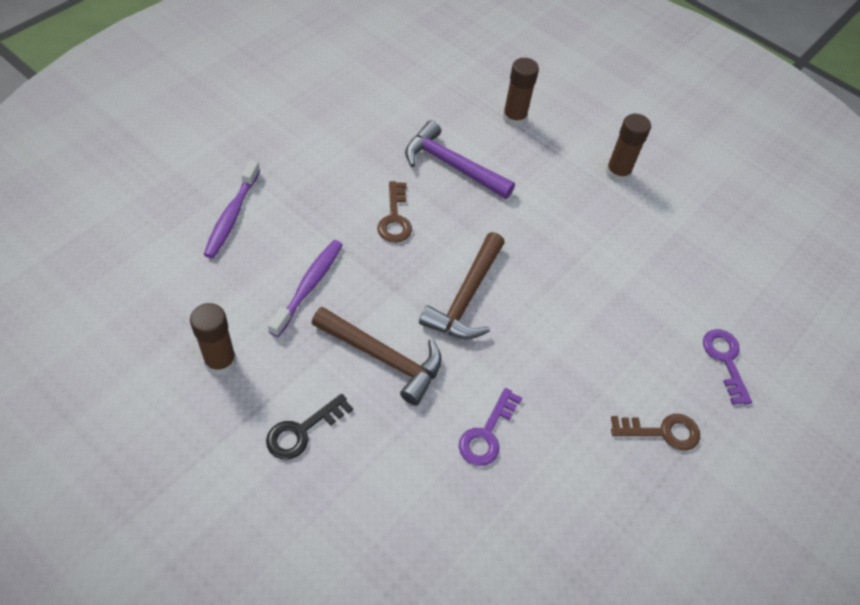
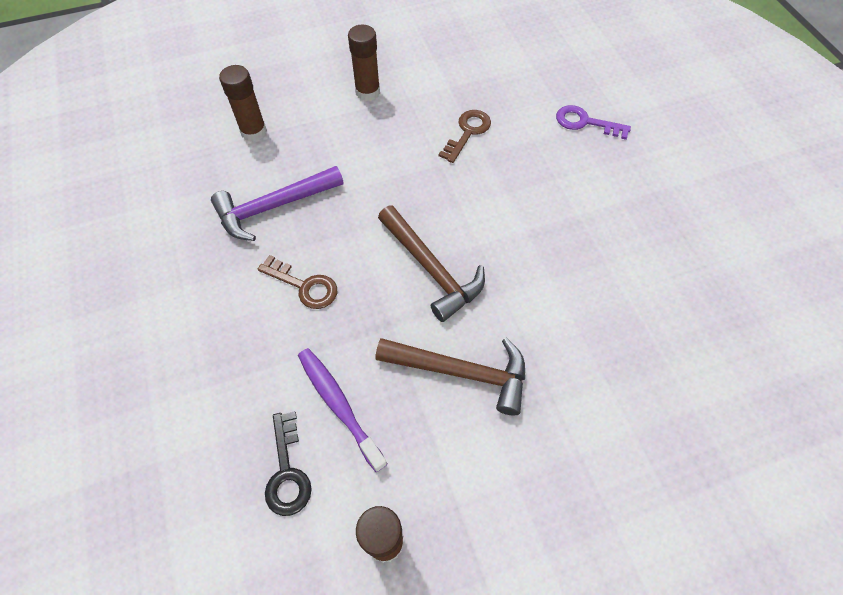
camera: 55 degrees left, 5 degrees up
(232, 216) = (194, 447): purple toothbrush -> none
(302, 431) = (509, 488): black key -> black key (287, 471)
(383, 357) = (461, 372): brown hammer -> brown hammer turned 45 degrees clockwise
(487, 434) = (581, 322): purple key -> none
(662, 432) = (630, 195): brown key -> brown key (467, 132)

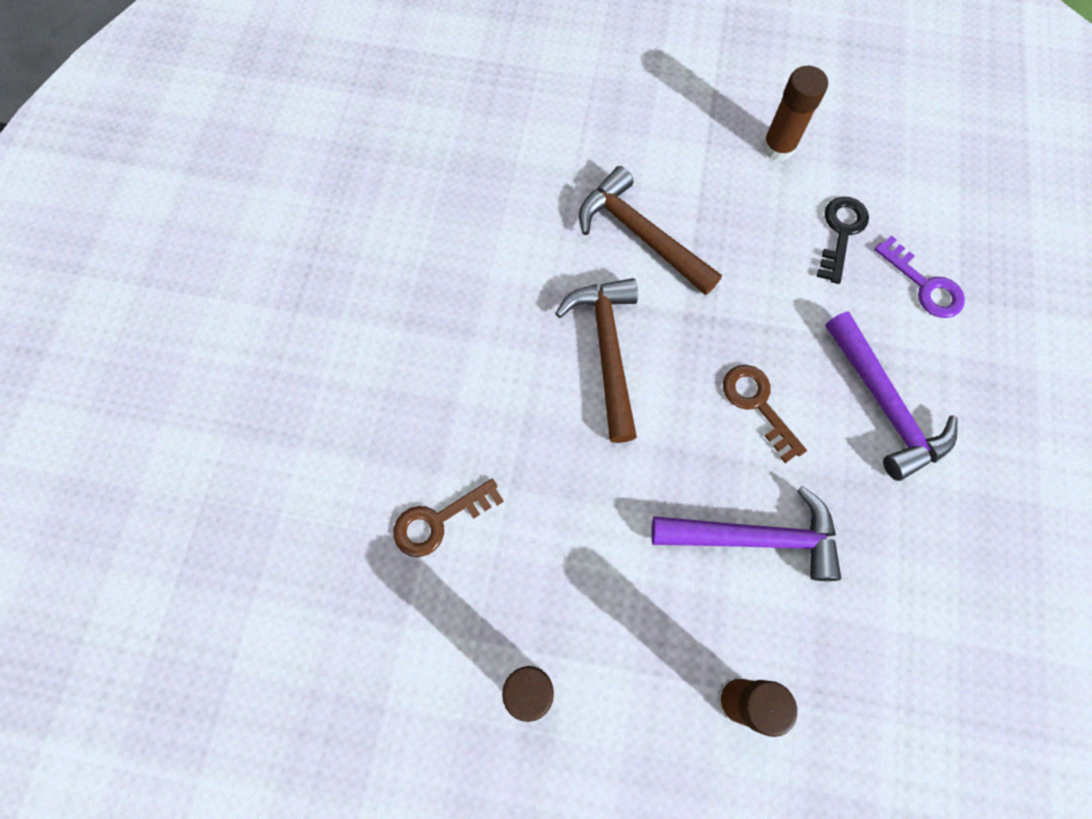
camera: 150 degrees left, 10 degrees up
(207, 332) = (884, 405): none -> purple hammer
(339, 405) = (772, 264): purple toothbrush -> none
(585, 122) = (278, 449): purple key -> purple key (924, 285)

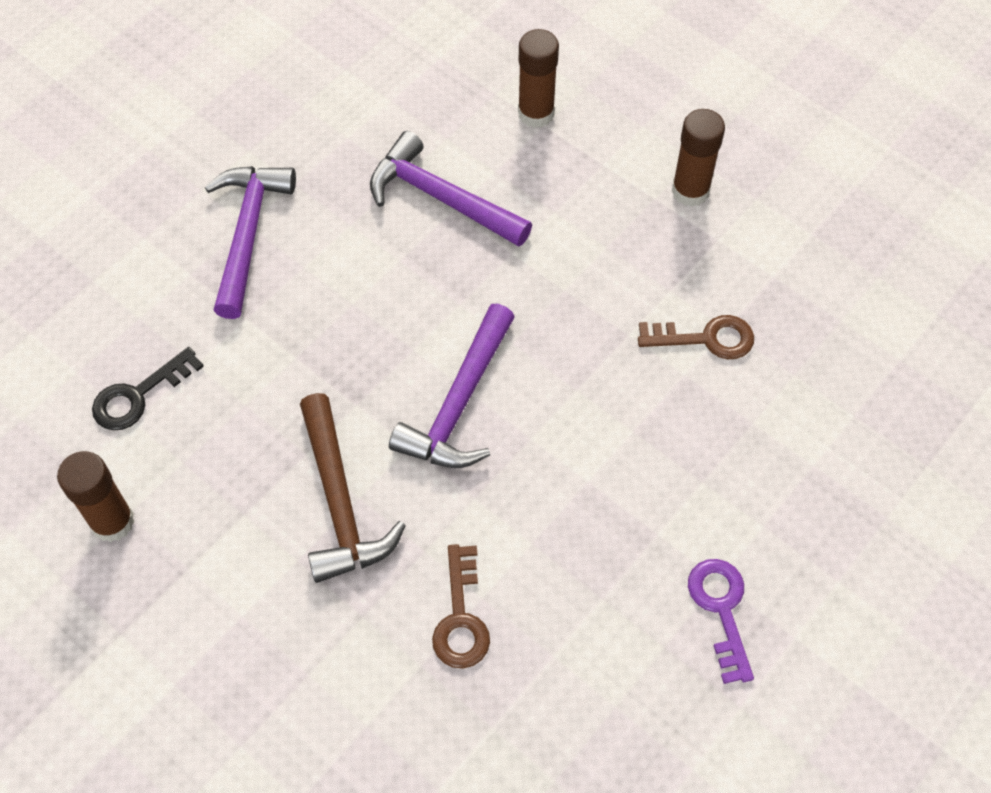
camera: 150 degrees left, 10 degrees down
(607, 351) = (459, 403): brown hammer -> purple hammer
(757, 405) = (356, 288): brown key -> brown key (461, 617)
(924, 285) = (112, 308): purple key -> purple key (721, 610)

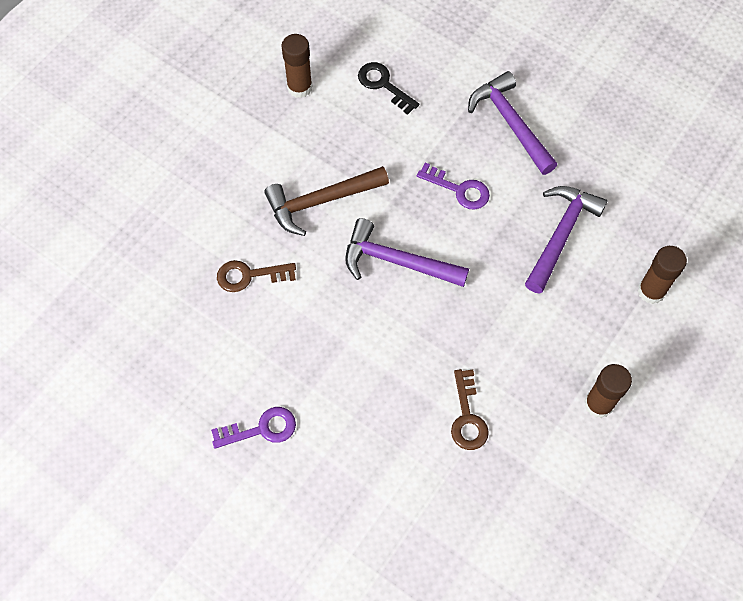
camera: 85 degrees right, 5 degrees up
(248, 234) = (510, 123): purple hammer -> purple hammer turned 120 degrees counterclockwise
(349, 311) = (459, 189): none -> purple key

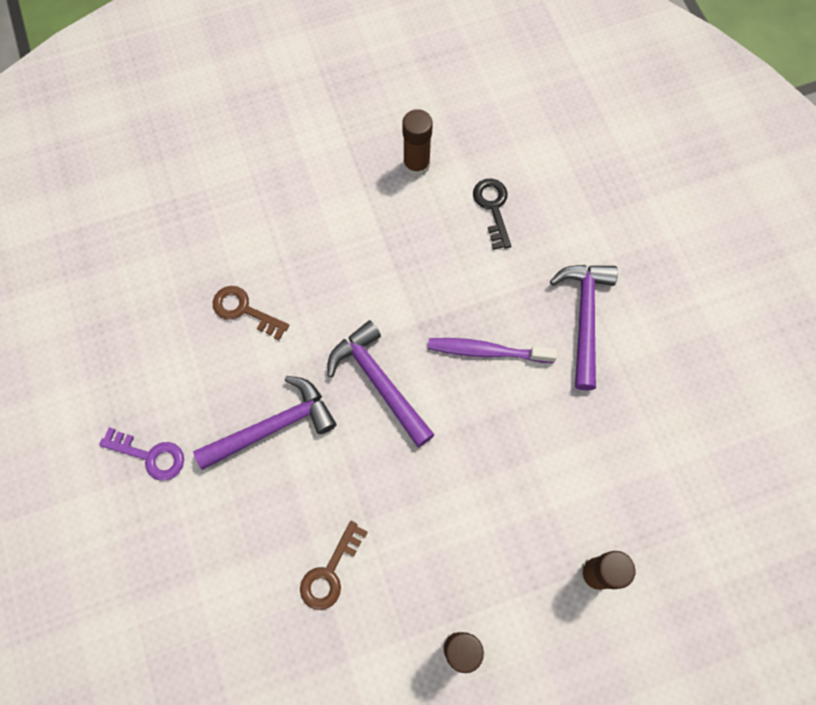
camera: 35 degrees right, 5 degrees up
(321, 201) = (355, 282): brown hammer -> none
(459, 189) = (487, 351): purple key -> purple toothbrush
(561, 235) = (549, 458): purple hammer -> purple hammer (273, 427)

